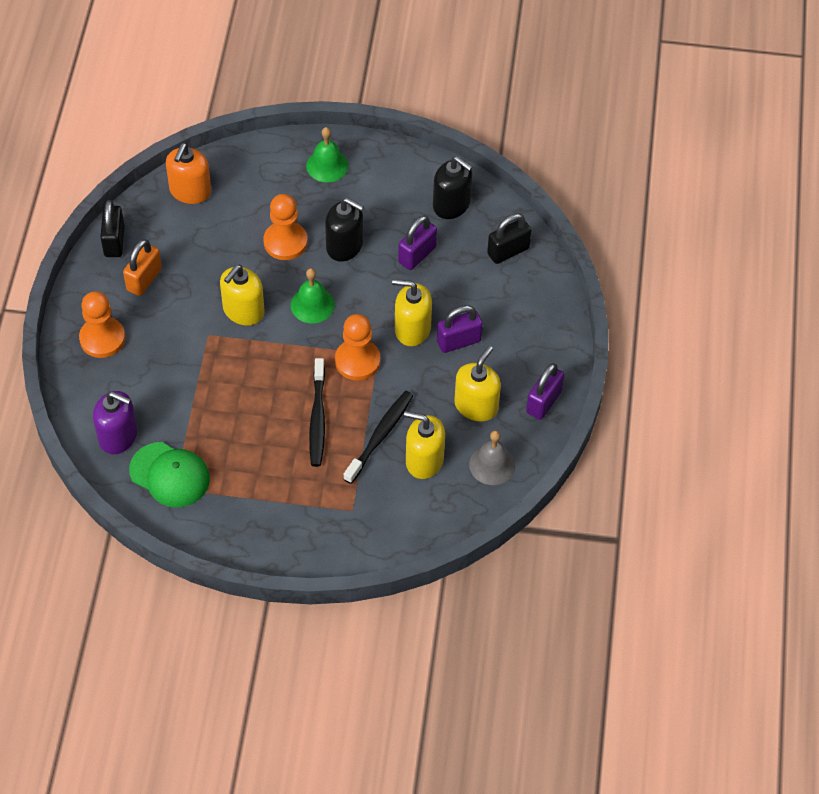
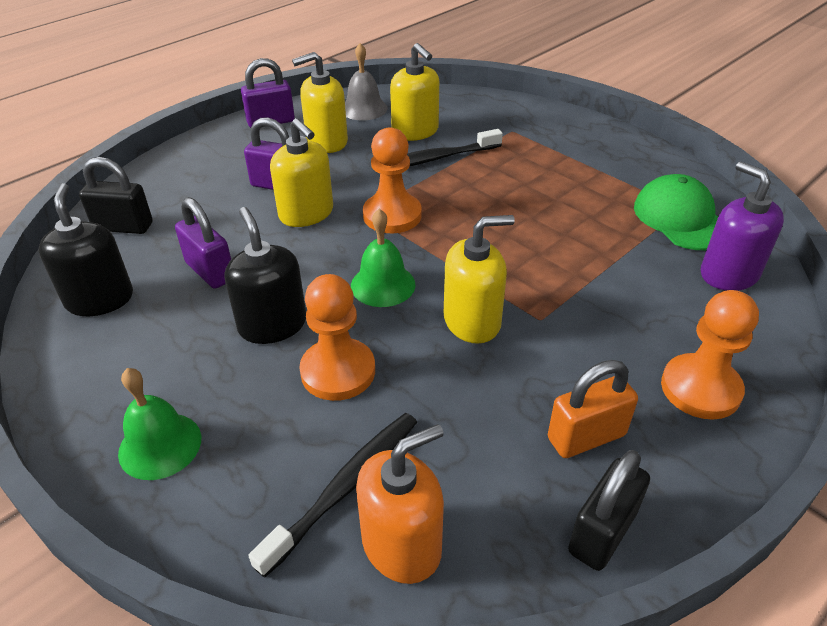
camera: 140 degrees left, 15 degrees down
(317, 418) = (482, 193): black toothbrush -> black toothbrush (345, 487)
(417, 255) = (210, 271): purple padlock -> purple padlock turned 60 degrees clockwise

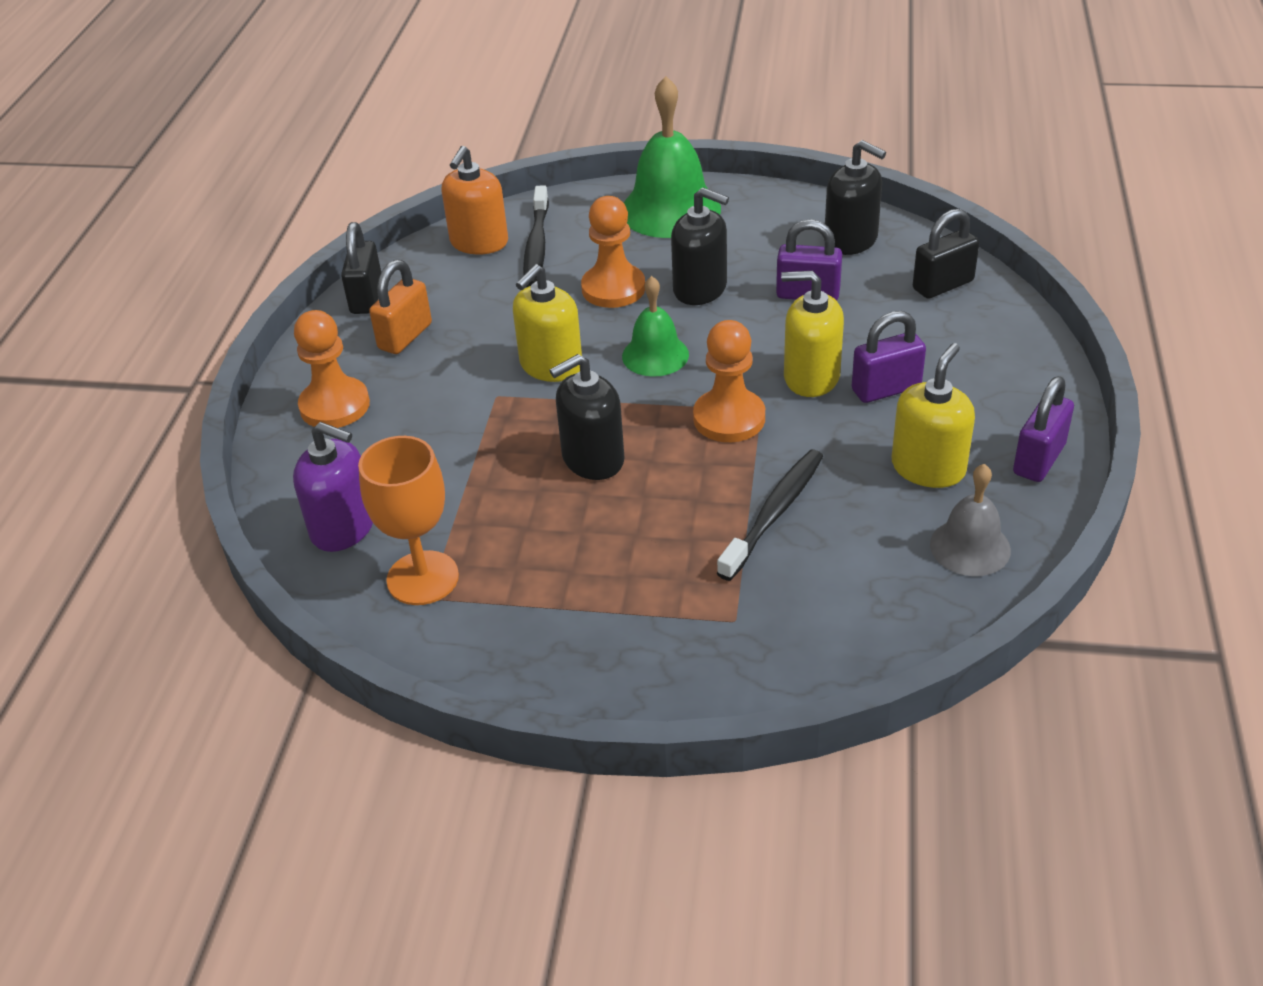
camera: 145 degrees right, 0 degrees up
(160, 445) = (670, 210): green bell -> green bell, size x1.71
(415, 131) = (852, 544): yellow soap dispenser -> none
(509, 234) = (592, 459): none -> black soap dispenser
(681, 218) = (422, 578): green cap -> orange goblet

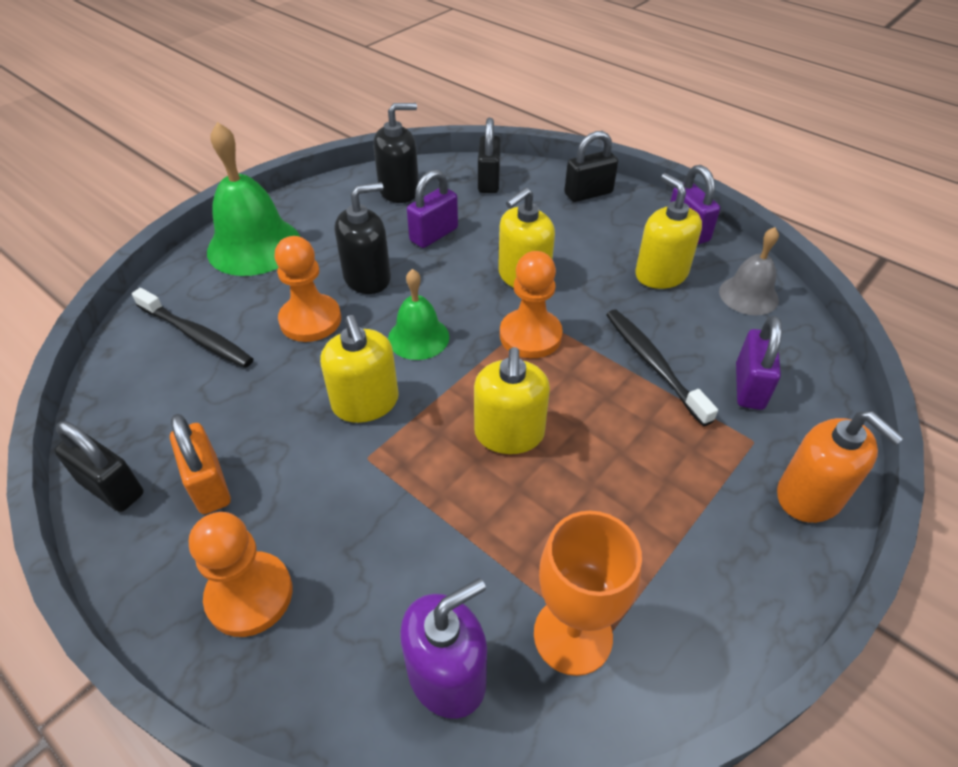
camera: 60 degrees left, 5 degrees up
(479, 242) = (141, 368): orange soap dispenser -> orange soap dispenser (809, 496)
(592, 459) = (509, 434): black soap dispenser -> yellow soap dispenser
(886, 389) = (567, 252): purple padlock -> purple padlock (749, 387)
(1014, 360) = (588, 193): none -> black padlock

